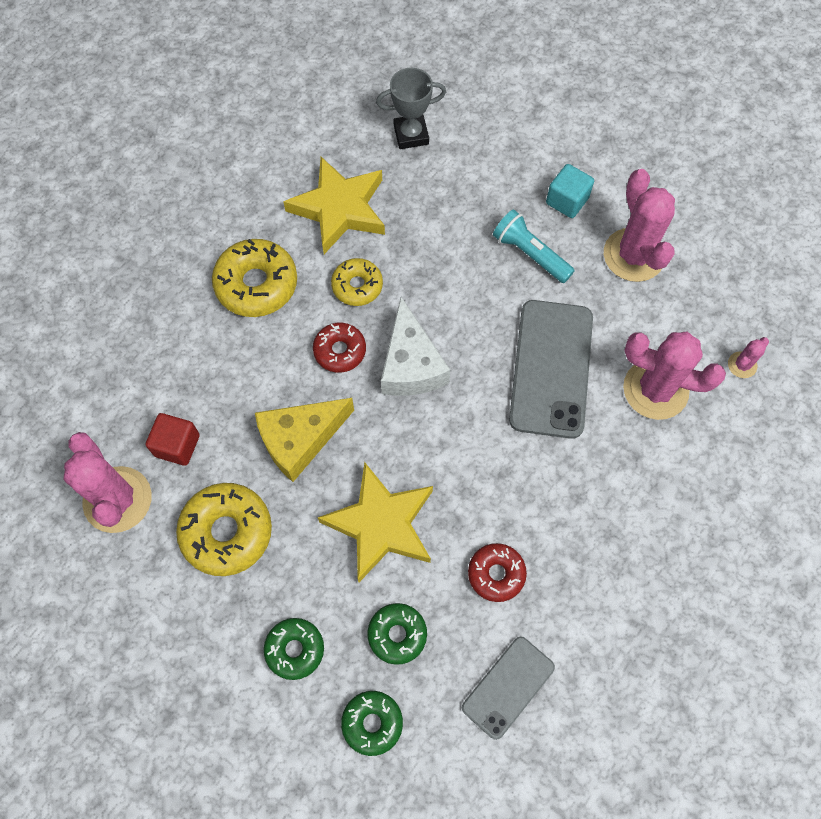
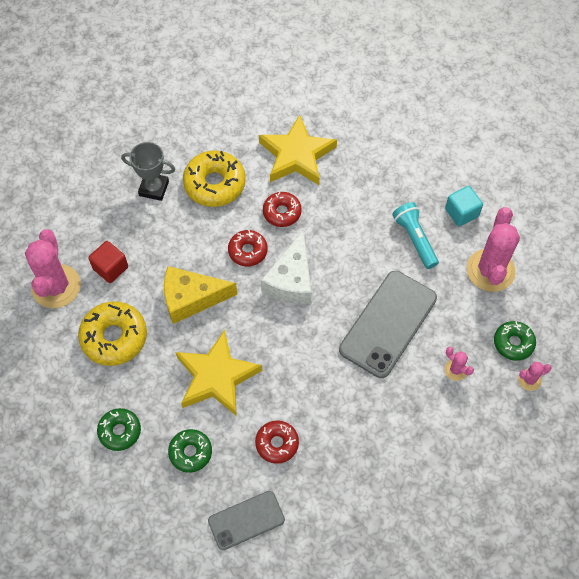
camera: 25 degrees right, 5 degrees down
(357, 286) = (282, 212): yellow donut -> red donut
(372, 723) = (145, 501): green donut -> green donut (513, 343)
(411, 134) = (373, 123): grey trophy -> grey trophy (154, 188)
(655, 389) = (455, 370): pink cactus -> pink cactus, size x0.45

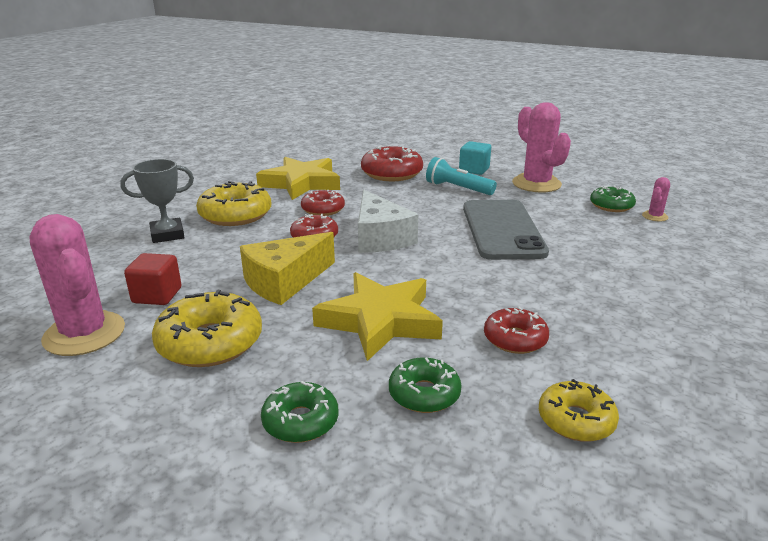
camera: 35 degrees left, 35 degrees down
(246, 520) = (576, 420): grey phone -> yellow donut
(384, 178) = (391, 173): none -> red donut
(455, 370) = (595, 231): pink cactus -> none

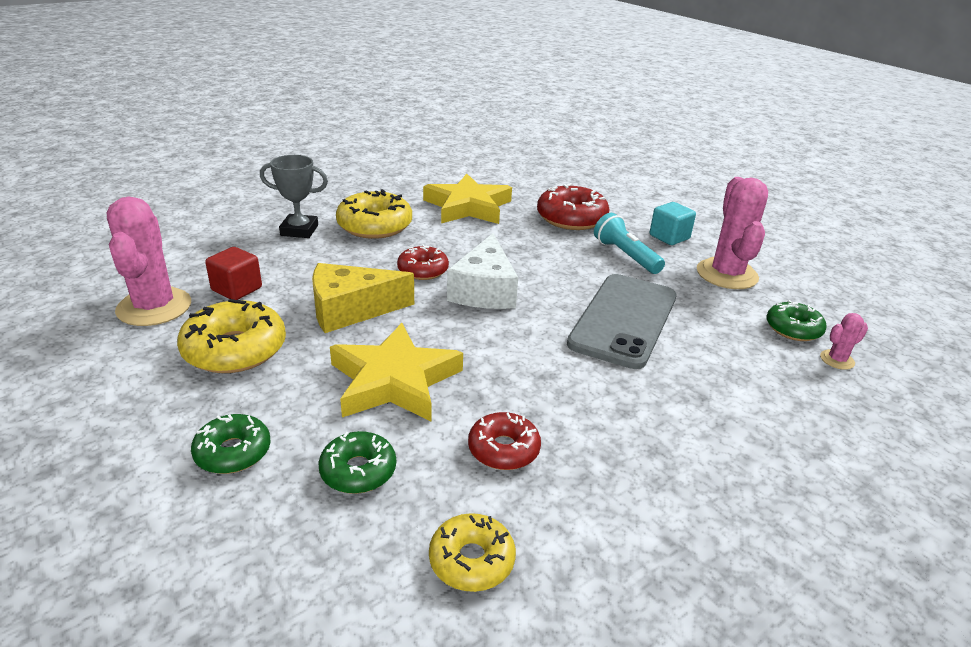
camera: 25 degrees right, 5 degrees up
(323, 209) = (460, 242): red donut -> none

